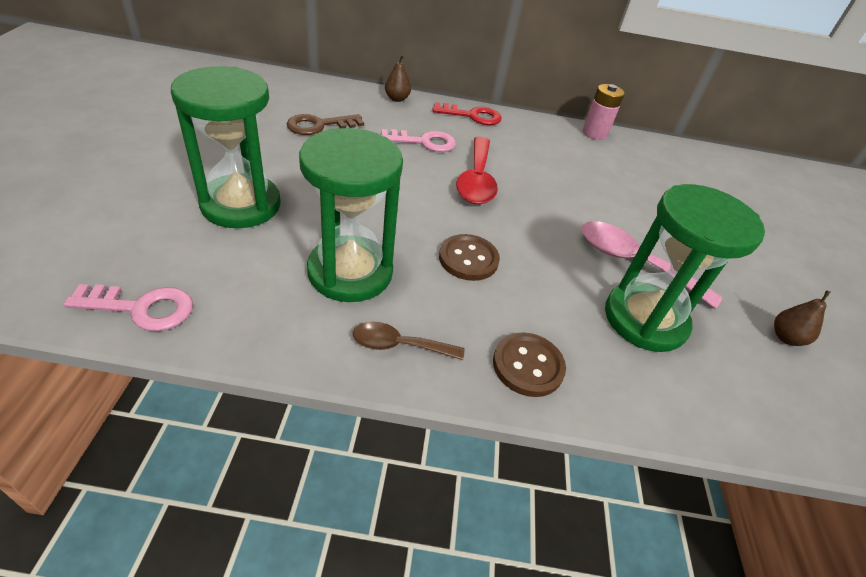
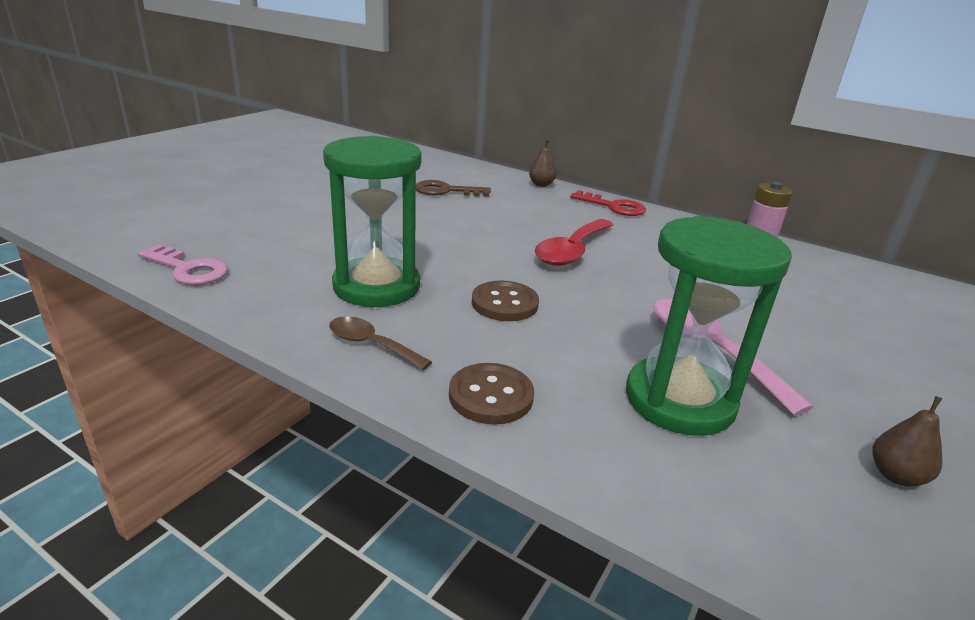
camera: 30 degrees right, 15 degrees down
(241, 205) = (326, 227): green hourglass -> none
(424, 142) = (540, 216): pink key -> none

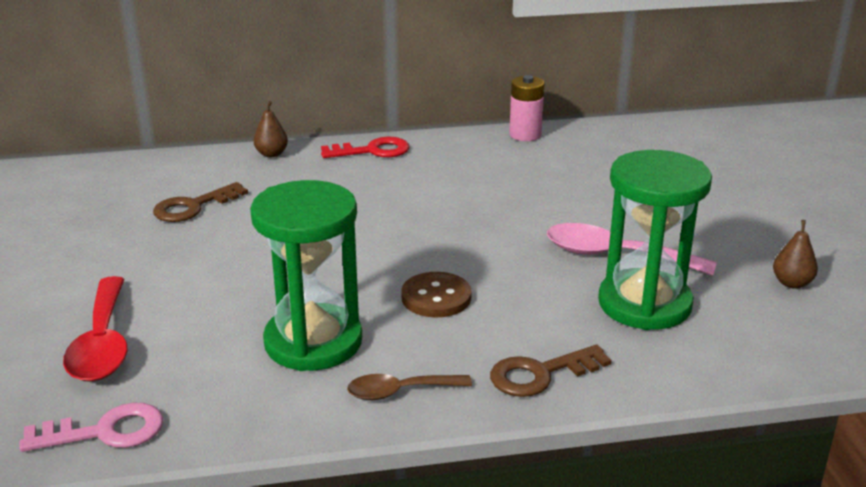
camera: 40 degrees left, 0 degrees up
(491, 396) = (540, 374): brown button -> brown key
(571, 251) = (409, 218): red spoon -> red spoon (102, 344)

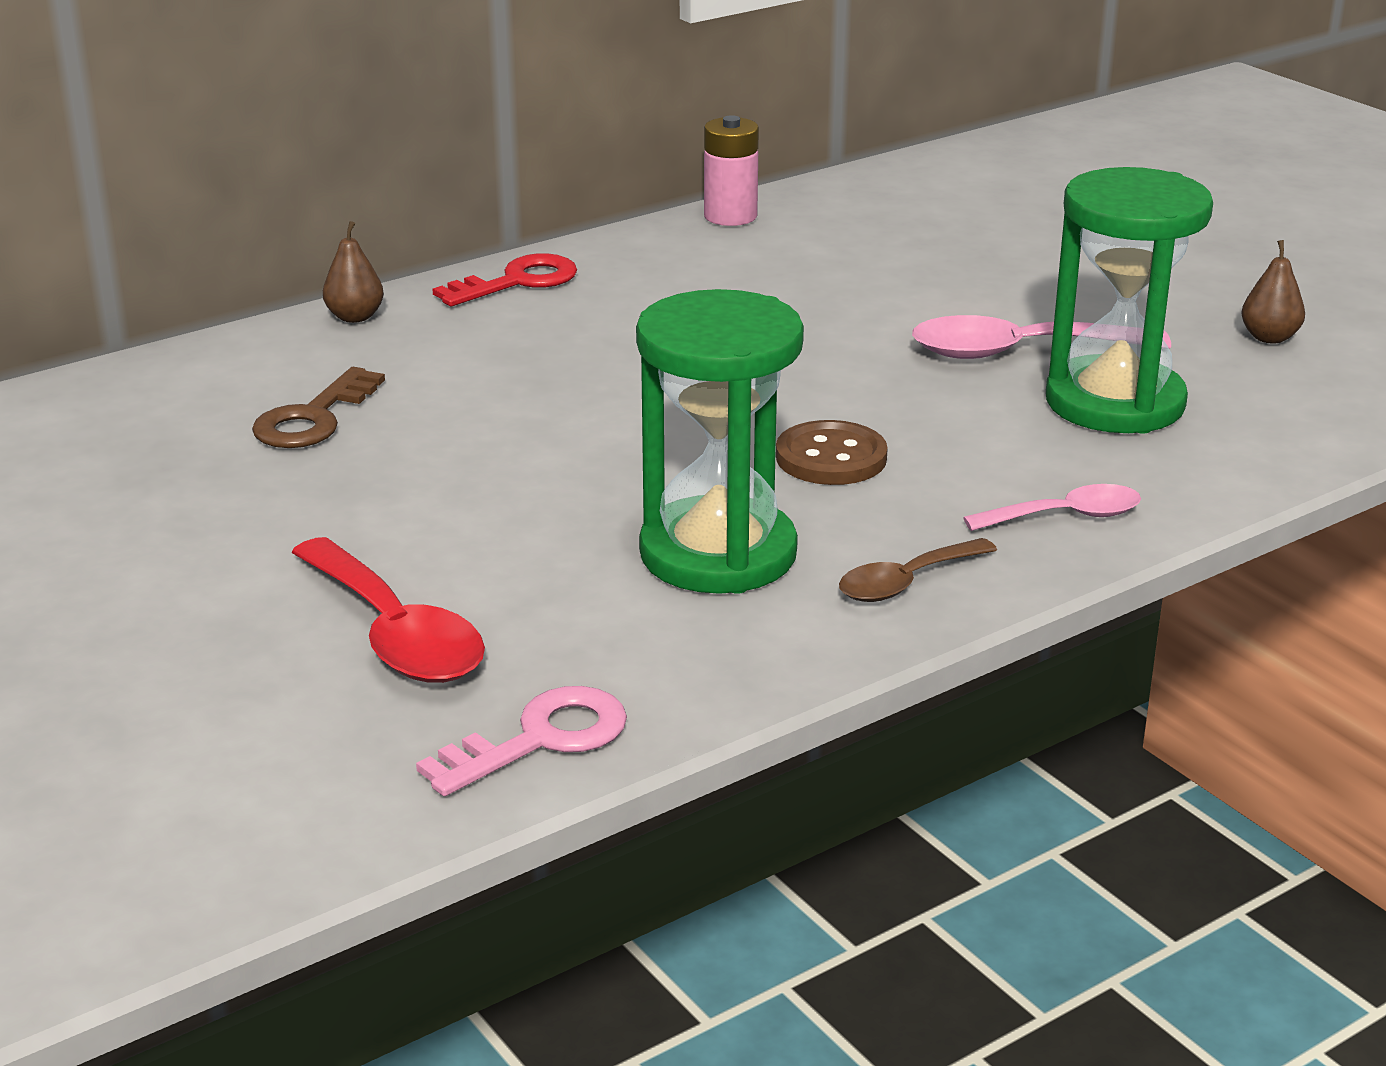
camera: 25 degrees left, 0 degrees up
(540, 374) = (1066, 516): brown key -> pink spoon

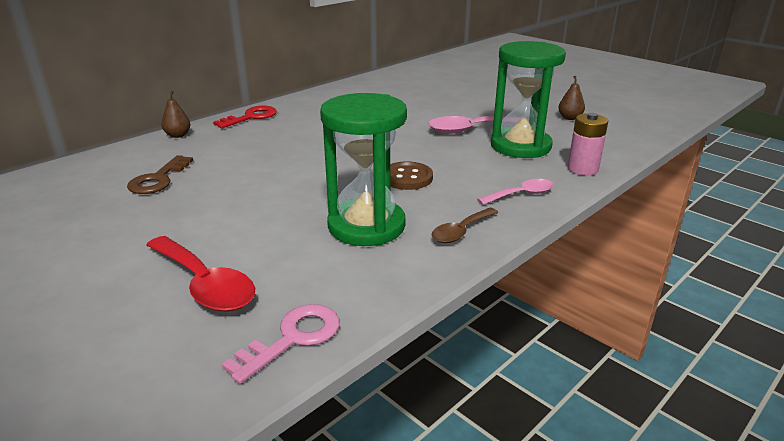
camera: 10 degrees left, 0 degrees up
(730, 216) = (337, 89): pink battery -> pink battery (582, 169)

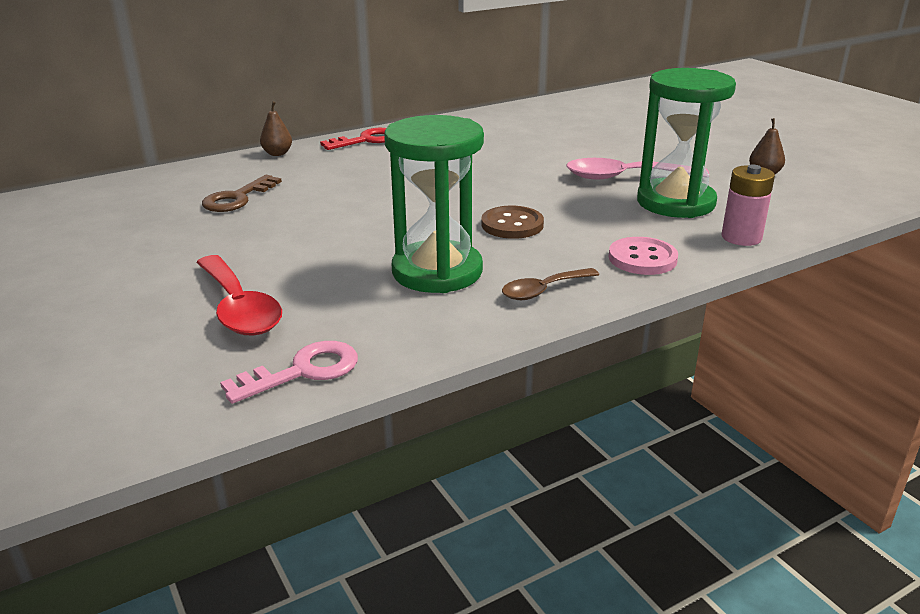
camera: 15 degrees right, 0 degrees up
(521, 194) = (642, 258): pink spoon -> pink button

